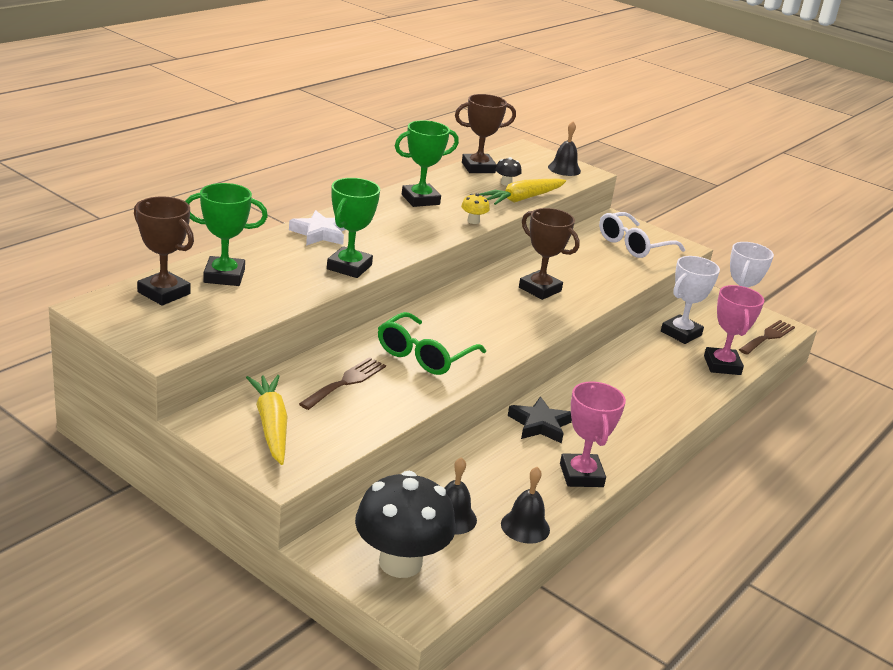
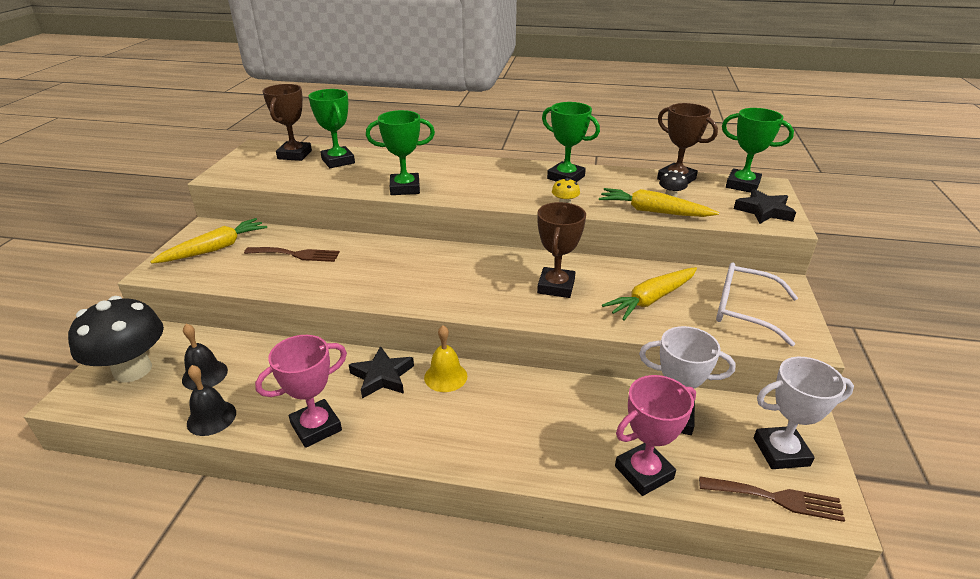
camera: 65 degrees right, 5 degrees up
(319, 233) = (444, 166): white star -> none
(424, 355) = (368, 270): green glasses -> none
(516, 155) = (742, 185): none -> green trophy
(564, 169) = (764, 211): black bell -> black star
(565, 397) = (445, 376): none -> yellow bell
(591, 265) = (651, 299): none -> yellow carrot

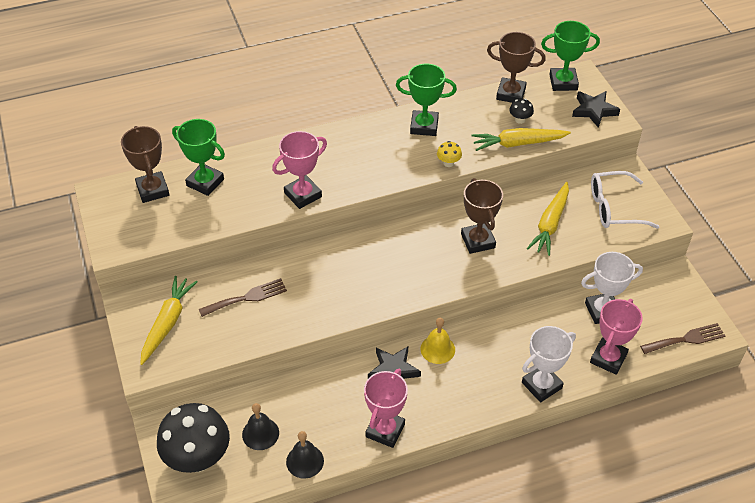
camera: 30 degrees left, 15 degrees up
(405, 188) = (303, 195): green trophy -> pink trophy
(781, 452) = (675, 305): white trophy -> white trophy (541, 385)

